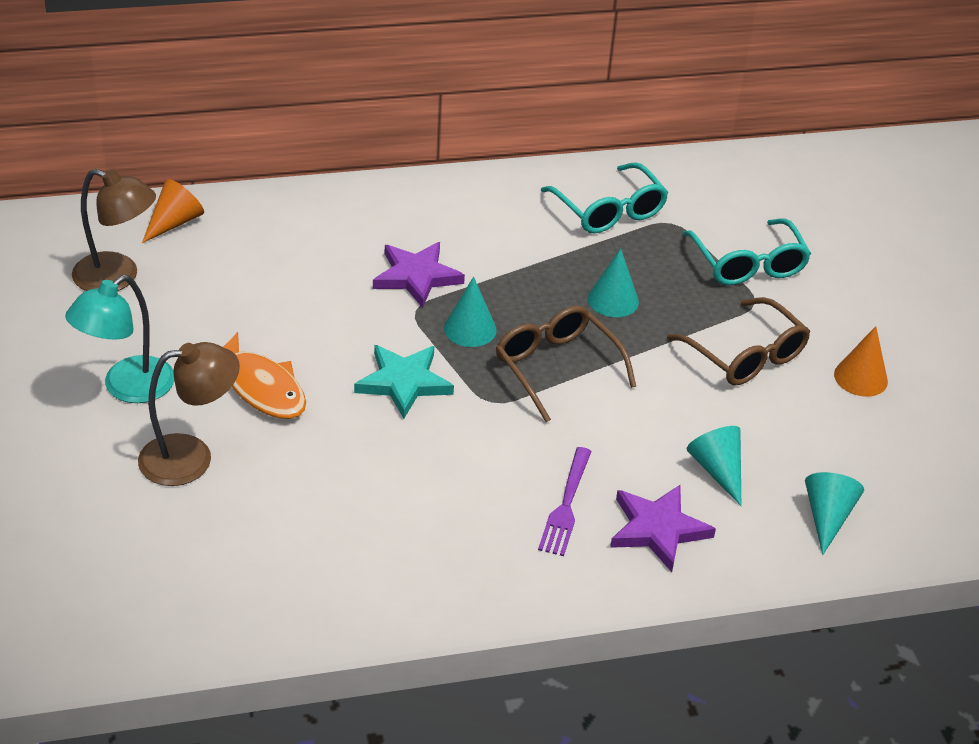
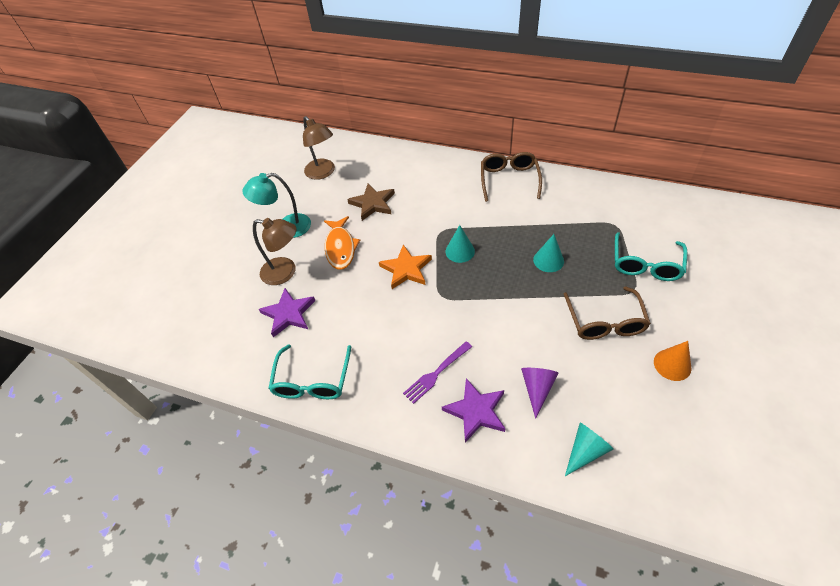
camera: 40 degrees right, 10 degrees up
(174, 222) = (366, 153): orange cone -> none
(260, 301) = (373, 203): none -> brown star
(403, 382) = (406, 269): turquoise star -> orange star
(416, 276) = (454, 213): purple star -> purple star (289, 314)
(556, 367) = (489, 289): brown glasses -> brown glasses (509, 180)
(609, 211) = (582, 207): turquoise glasses -> turquoise glasses (312, 381)
(717, 470) = (537, 389): turquoise cone -> purple cone

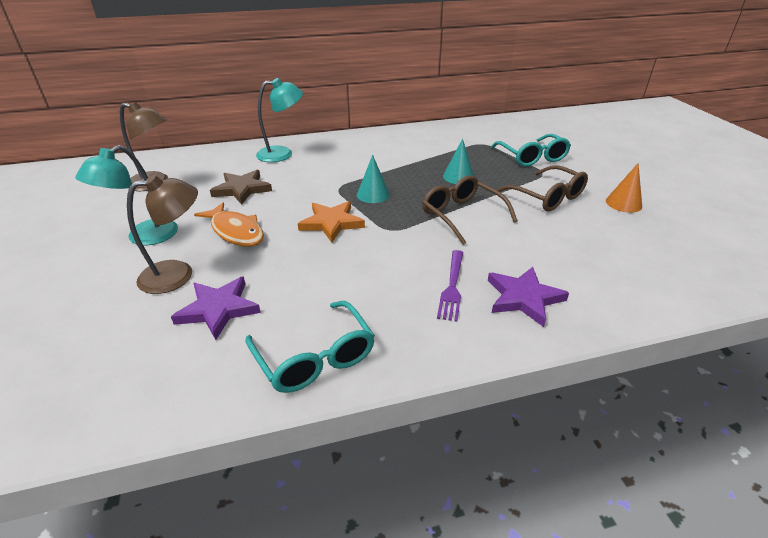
camera: 40 degrees left, 15 degrees down
(429, 171) = (282, 154): none -> turquoise lamp
(509, 180) = (366, 141): brown glasses -> brown glasses (461, 215)
(537, 389) = (553, 258): purple cone -> none
(585, 451) = (642, 281): turquoise cone -> none

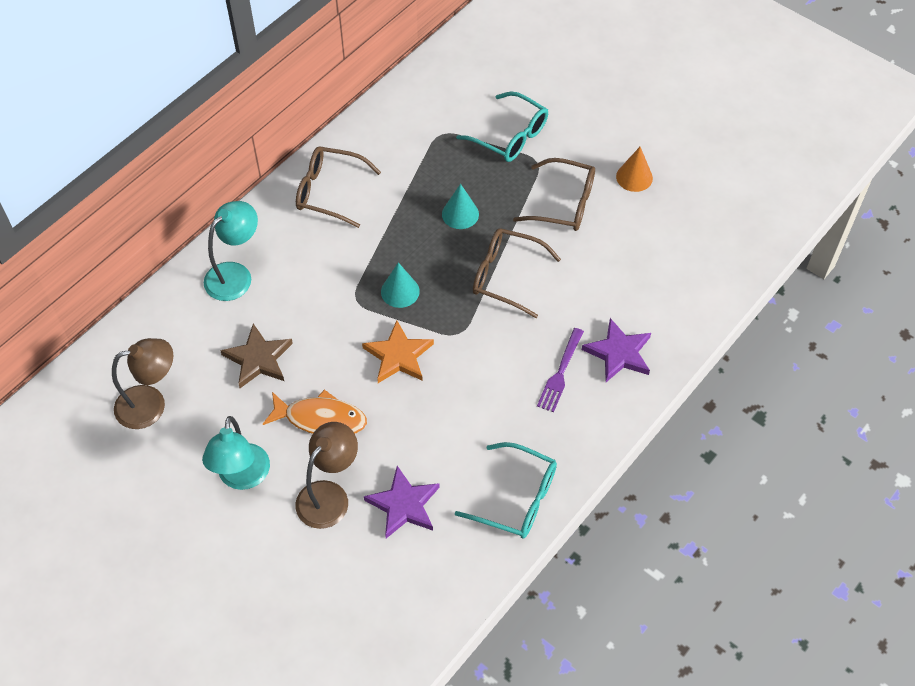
camera: 35 degrees left, 20 degrees up
(381, 143) = (329, 192): none -> brown glasses
(452, 287) = (560, 373): purple fork -> purple fork turned 45 degrees clockwise

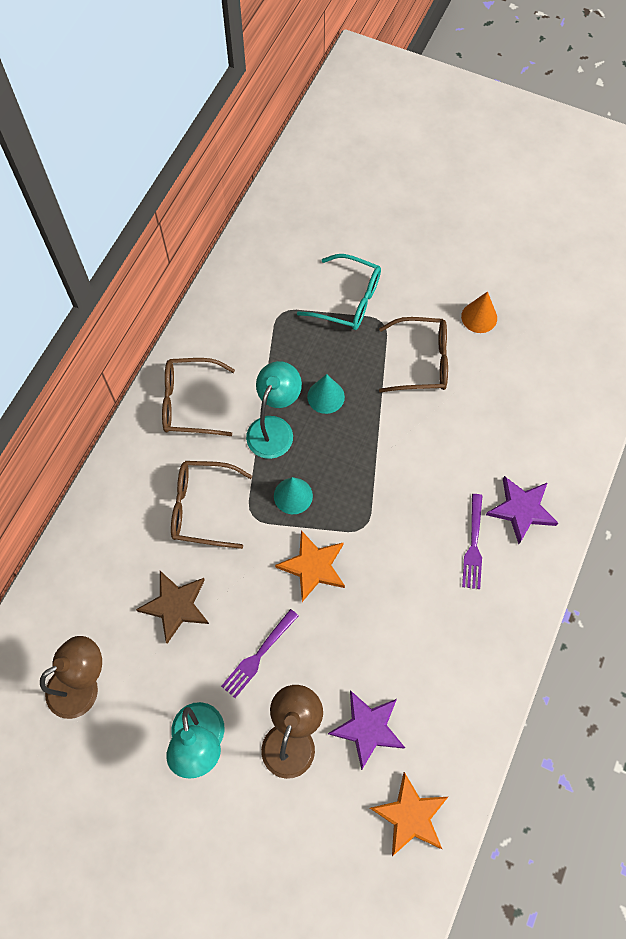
camera: 15 degrees left, 10 degrees up
(235, 275) = (124, 518): turquoise lamp -> turquoise lamp (274, 428)
(321, 418) = (258, 656): orange fish -> purple fork
(419, 589) = (410, 816): none -> orange star
(506, 276) = (390, 453): brown glasses -> brown glasses (202, 508)
(517, 498) = (473, 691): turquoise glasses -> none

